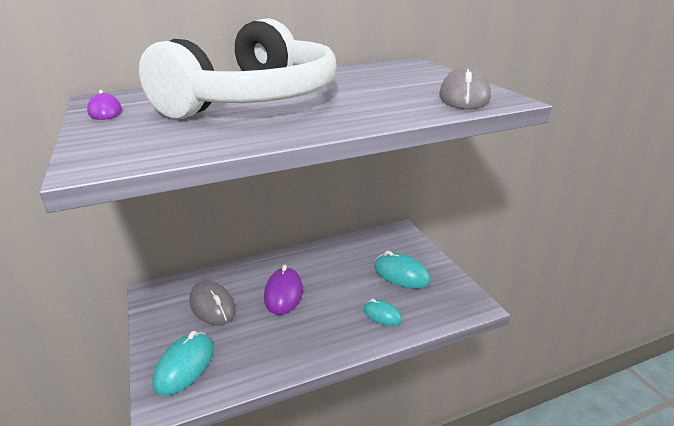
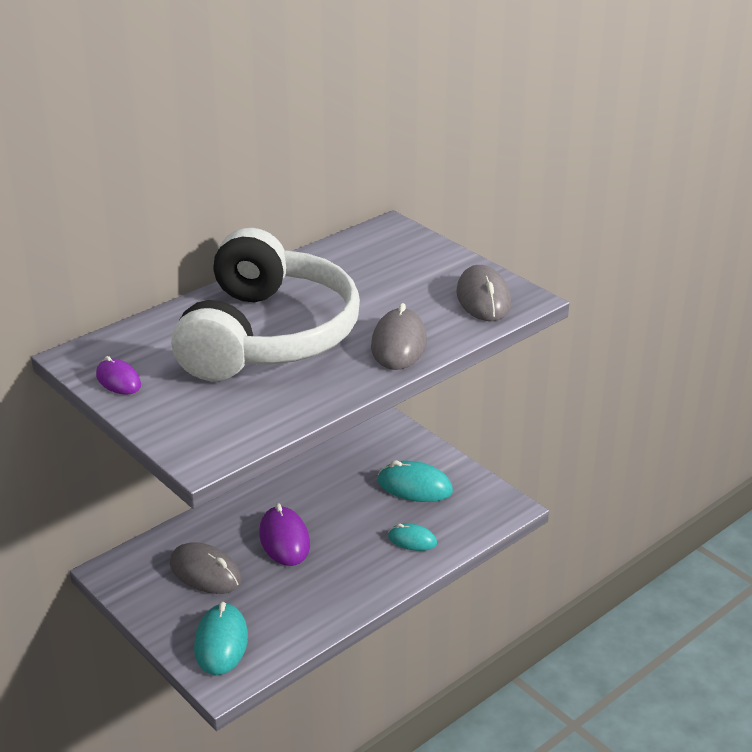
camera: 20 degrees left, 5 degrees up
(363, 114) = (399, 345): none -> grey mouse

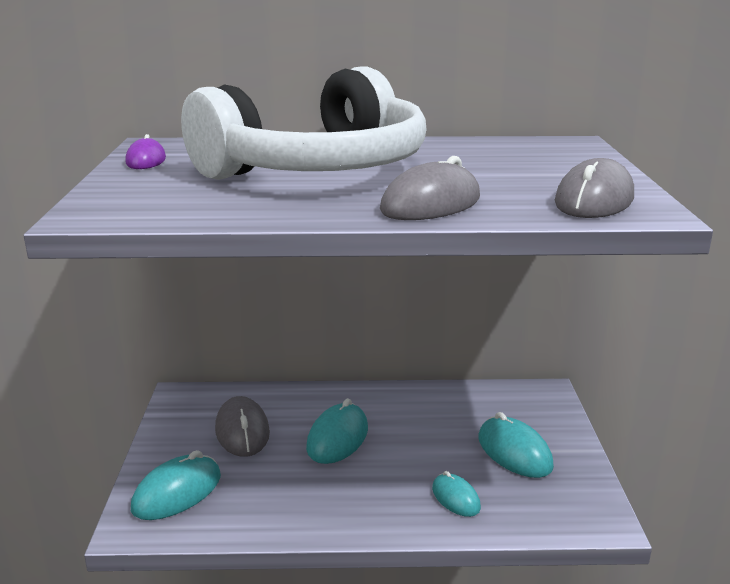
camera: 40 degrees right, 10 degrees down
(284, 540) = (337, 438): purple mouse -> turquoise mouse

